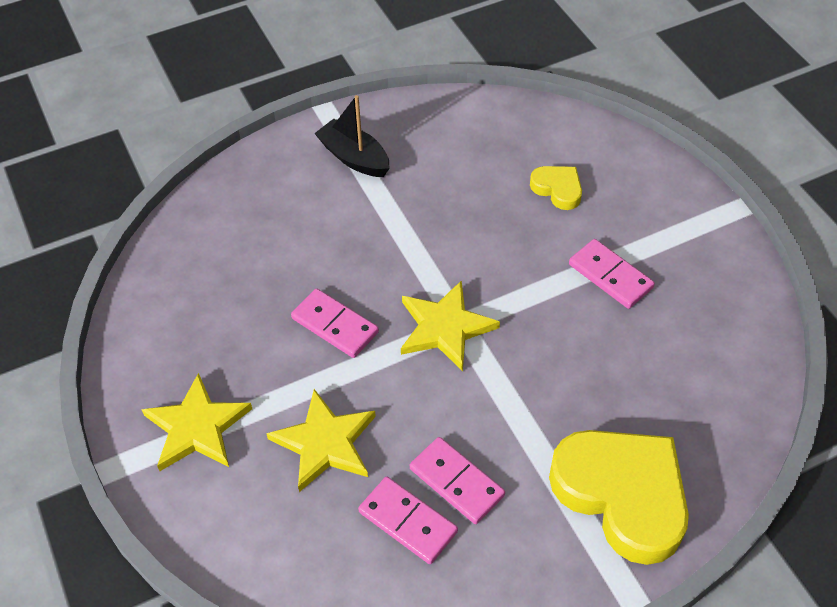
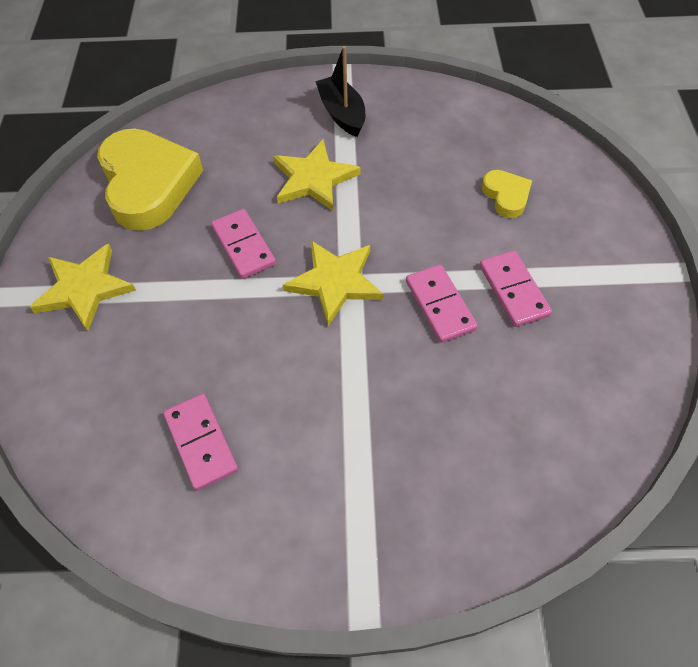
camera: 25 degrees right, 5 degrees up
(325, 443) = (175, 343): yellow star -> yellow star (314, 179)
(457, 482) = (264, 424): pink domino -> pink domino (440, 305)
(622, 495) = (410, 504): yellow heart -> yellow heart (148, 184)

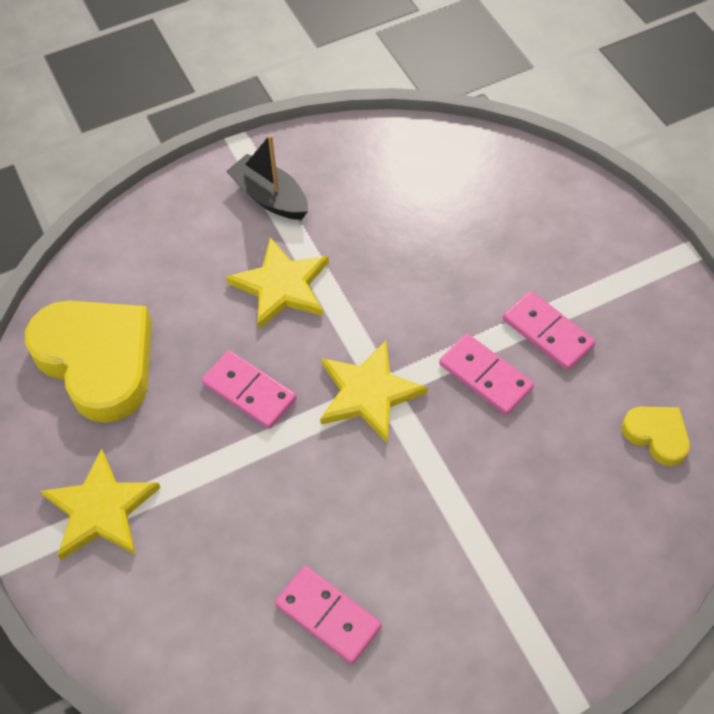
camera: 25 degrees left, 0 degrees up
(506, 196) = (491, 232): yellow heart -> yellow heart (656, 435)

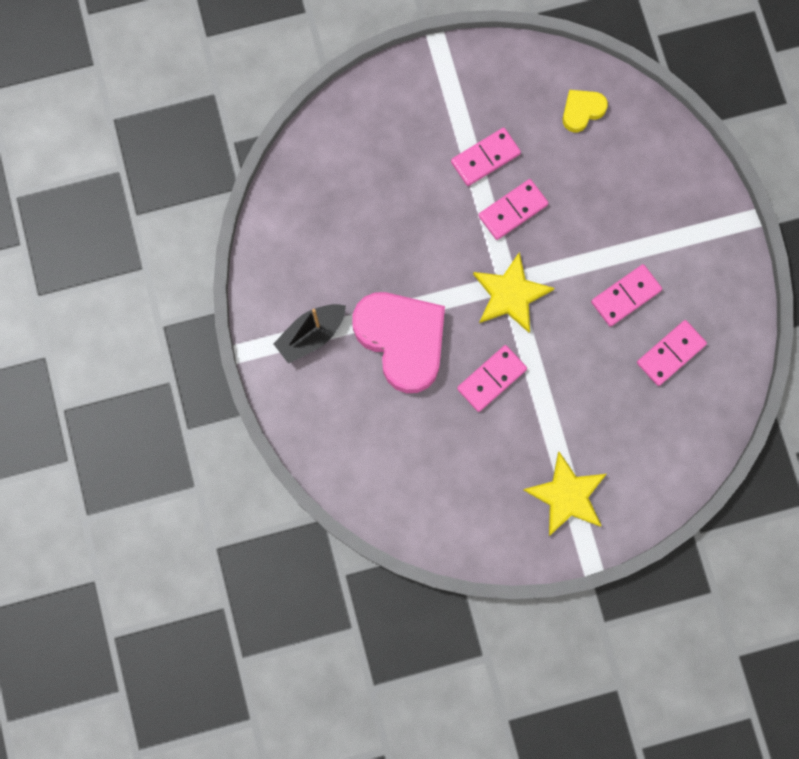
camera: 80 degrees left, 20 degrees up
(98, 361) = (442, 488): yellow heart -> none
(282, 286) = (402, 340): yellow star -> pink heart
(401, 538) = (626, 296): none -> pink domino

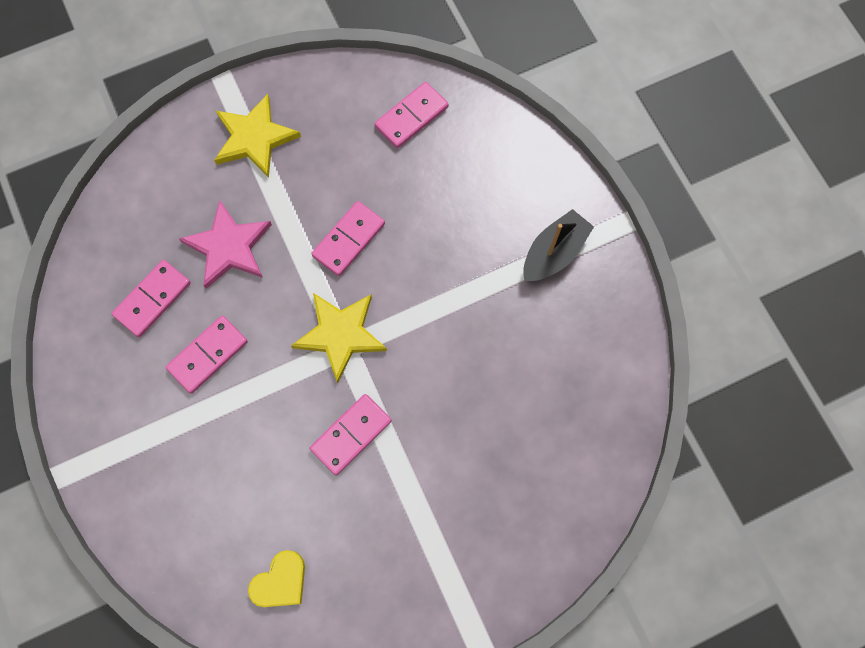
camera: 170 degrees right, 5 degrees down
(402, 340) = (453, 264): pink heart -> none
(485, 158) = (394, 496): pink domino -> pink domino (411, 117)
(600, 391) = (229, 247): none -> pink star

